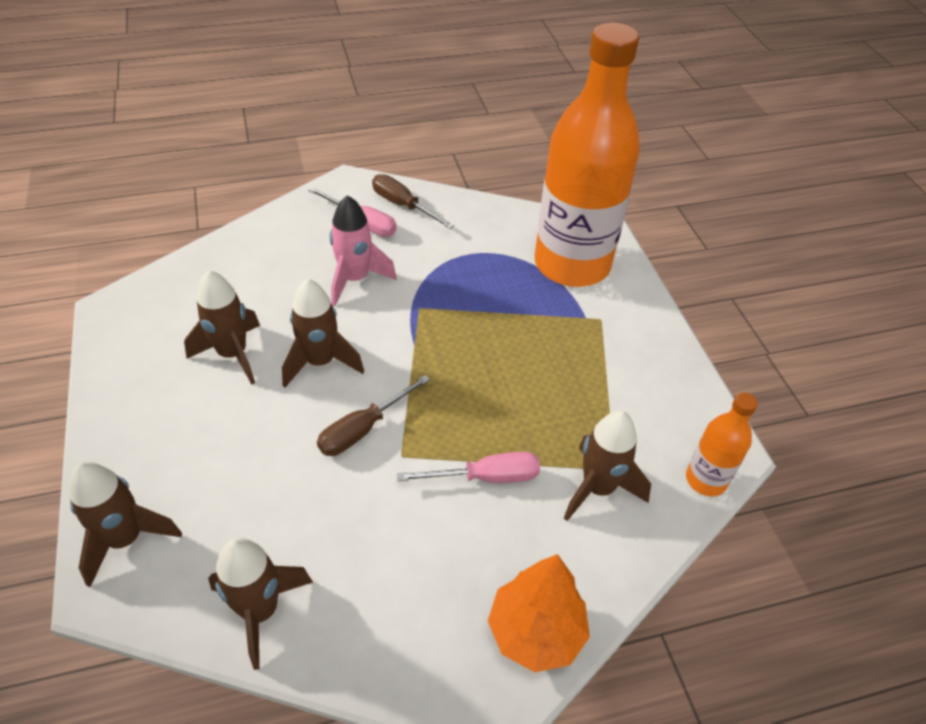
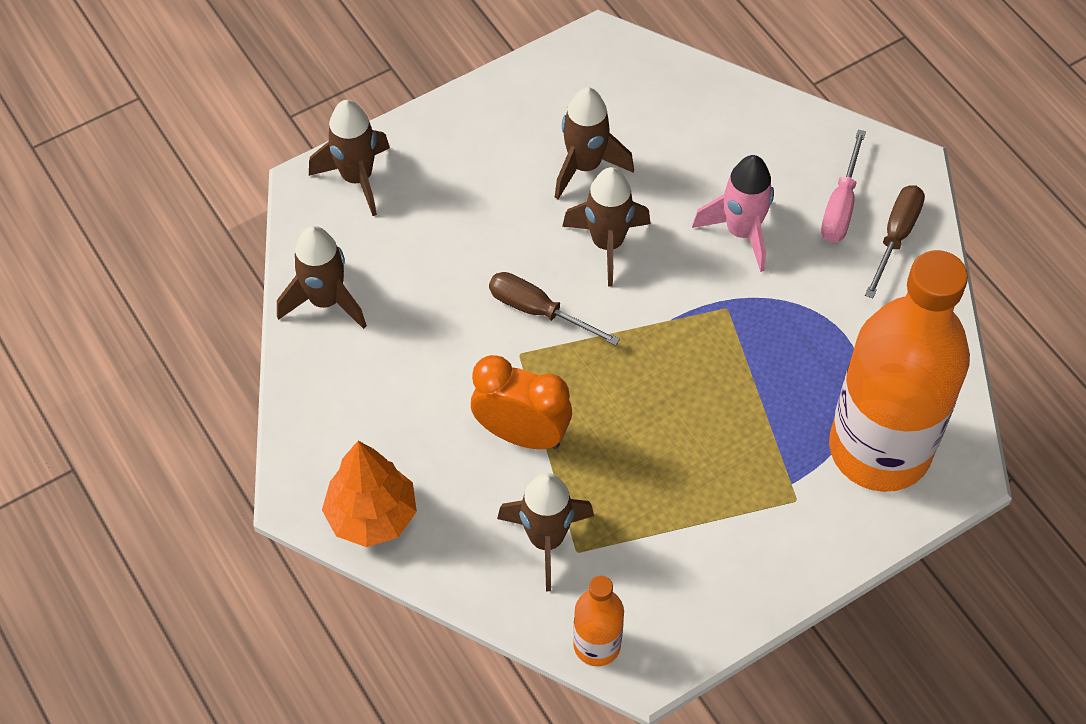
camera: 75 degrees right, 10 degrees up
(486, 477) = (521, 434): pink screwdriver -> orange clock

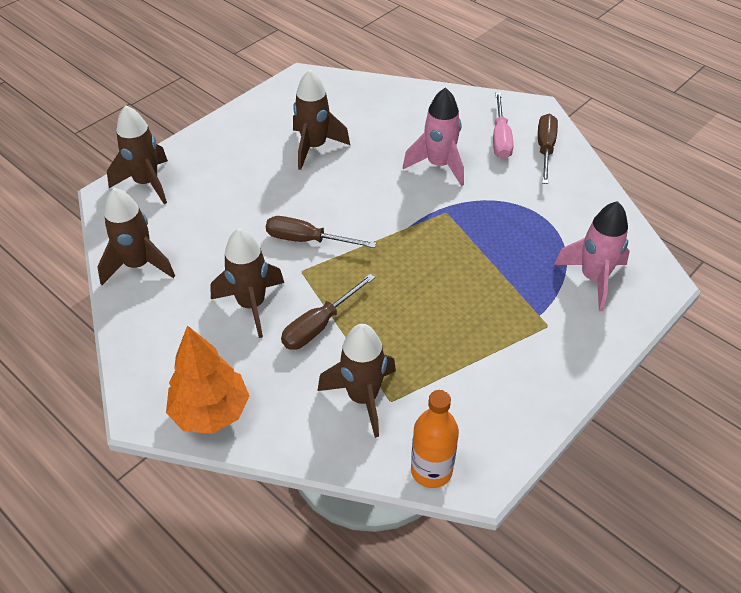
camera: 15 degrees left, 10 degrees down
(521, 434) = (319, 325): orange clock -> brown screwdriver
(607, 244) = (346, 189): brown rocket -> brown rocket (252, 305)
(879, 449) = (593, 278): orange bottle -> pink rocket

